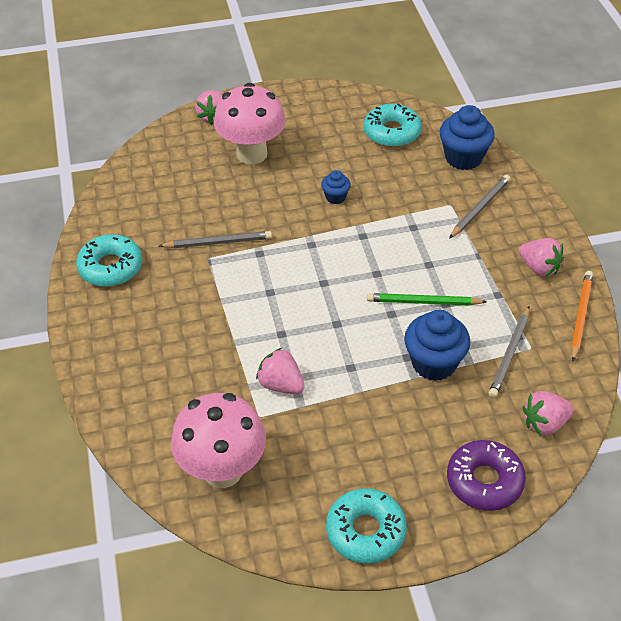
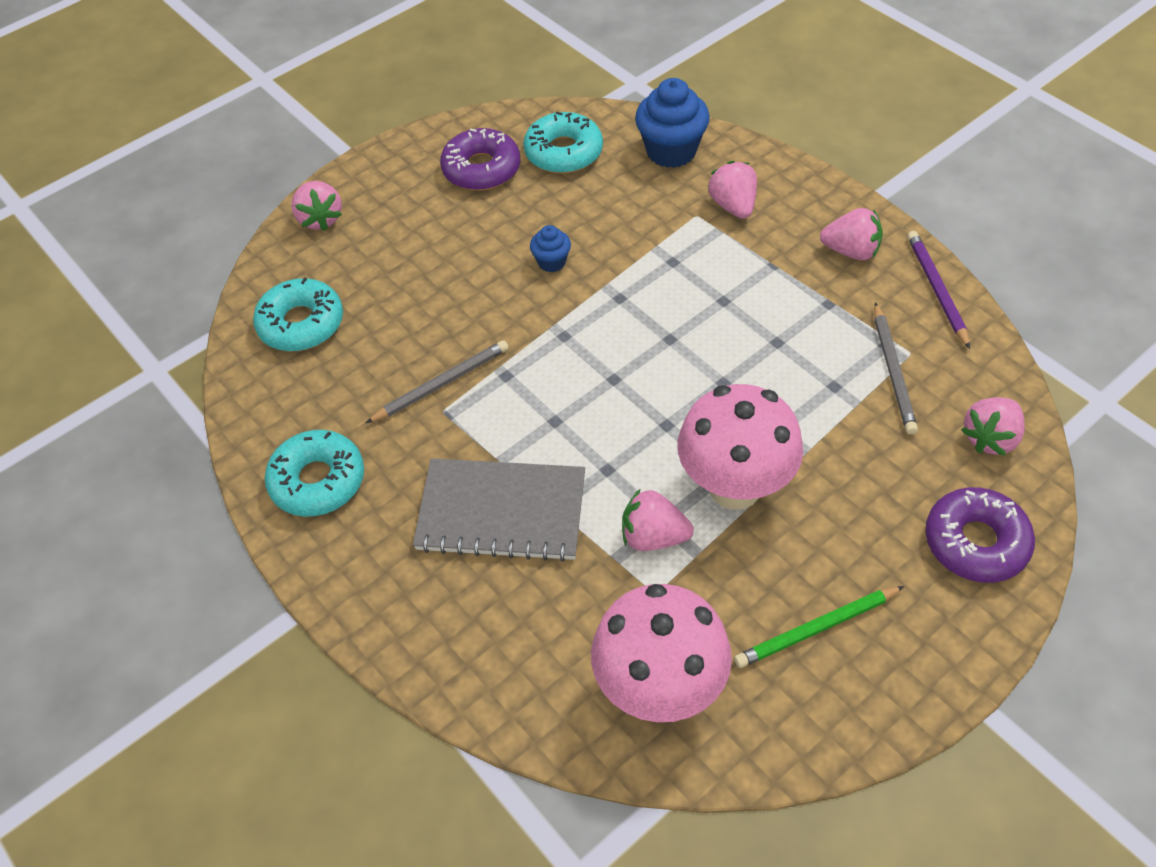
camera: 25 degrees left, 5 degrees up
(202, 330) = (501, 512): none -> grey notebook
(251, 154) = (405, 248): pink mushroom -> pink mushroom (734, 487)
(332, 123) = (481, 169): none -> purple donut
(365, 531) = (888, 677): turquoise donut -> turquoise donut (301, 324)
(423, 302) = (750, 351): green pencil -> green pencil (817, 629)
(434, 363) = (816, 422): blue cupcake -> none
(479, 208) = (733, 206): grey pencil -> pink strawberry
(580, 316) = (936, 290): orange pencil -> purple pencil

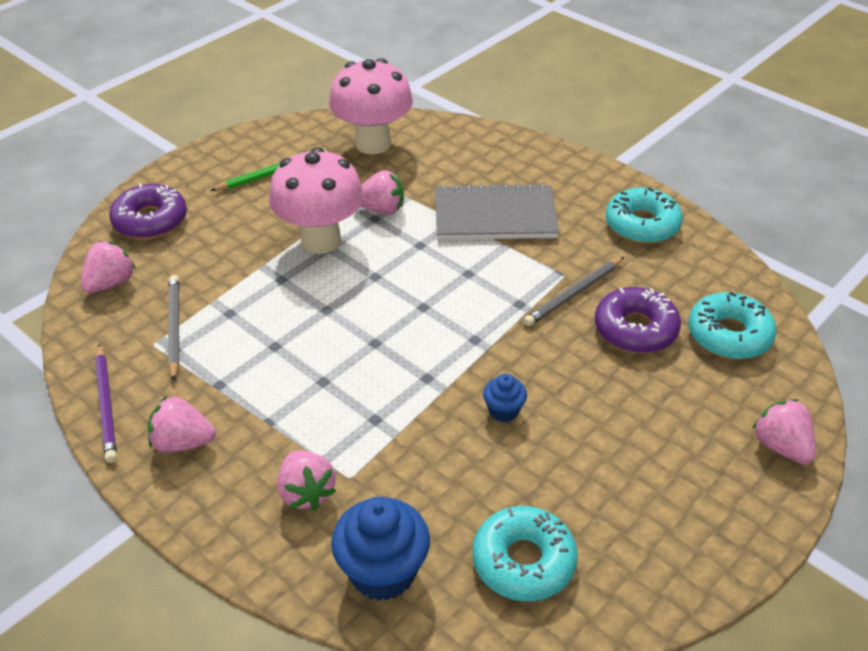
camera: 170 degrees right, 10 degrees down
(481, 169) = (621, 528): purple donut -> purple donut (635, 329)

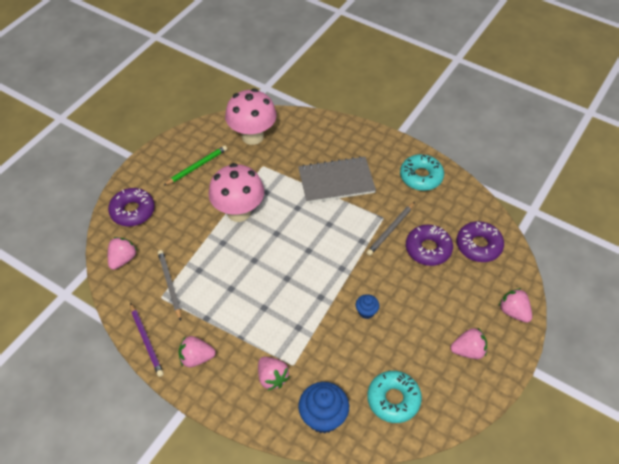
camera: 10 degrees left, 10 degrees up
(381, 209) = (269, 185): pink strawberry -> pink strawberry (468, 351)
(729, 335) = (478, 245): turquoise donut -> purple donut

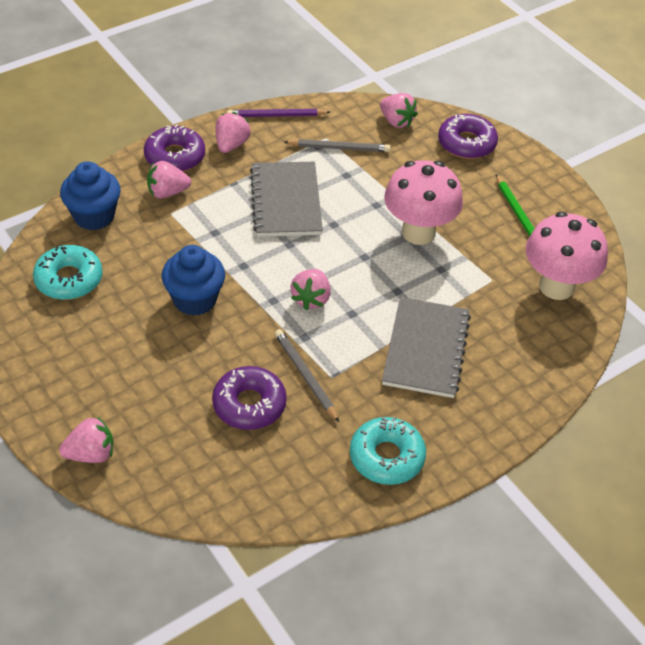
camera: 110 degrees right, 5 degrees down
(244, 296) = (286, 201): none -> grey notebook
(366, 312) = (195, 300): blue cupcake -> blue cupcake, size x1.91
(468, 351) = (74, 376): pink strawberry -> pink strawberry (311, 299)
(478, 245) = (219, 468): purple donut -> purple donut (175, 156)

